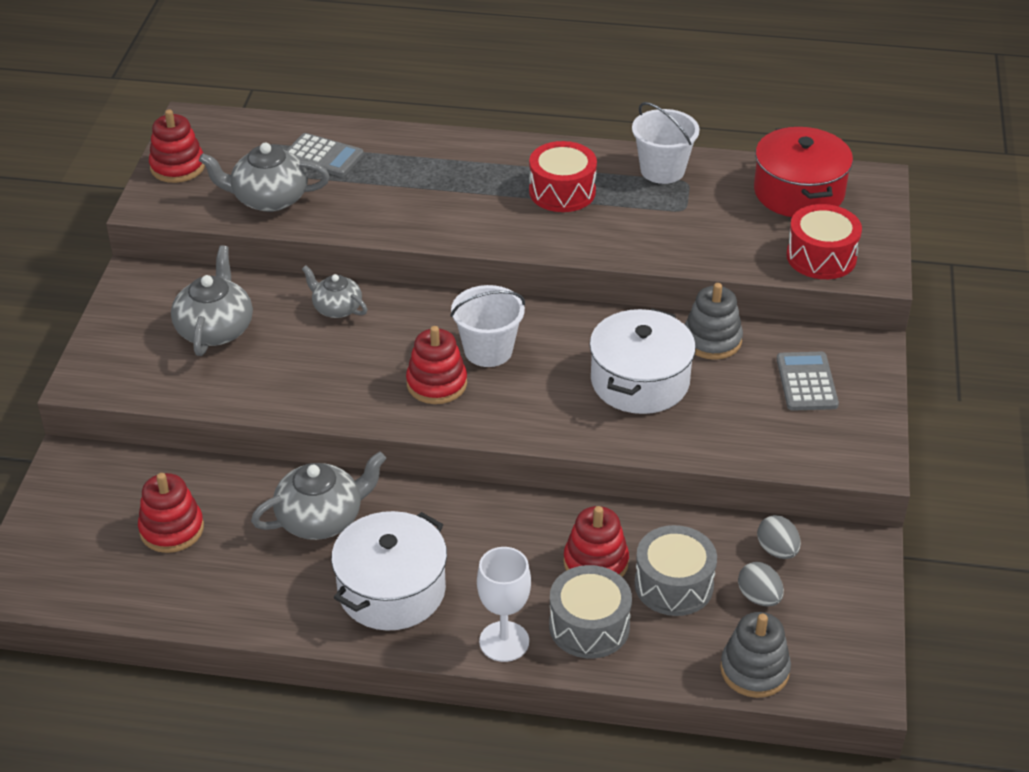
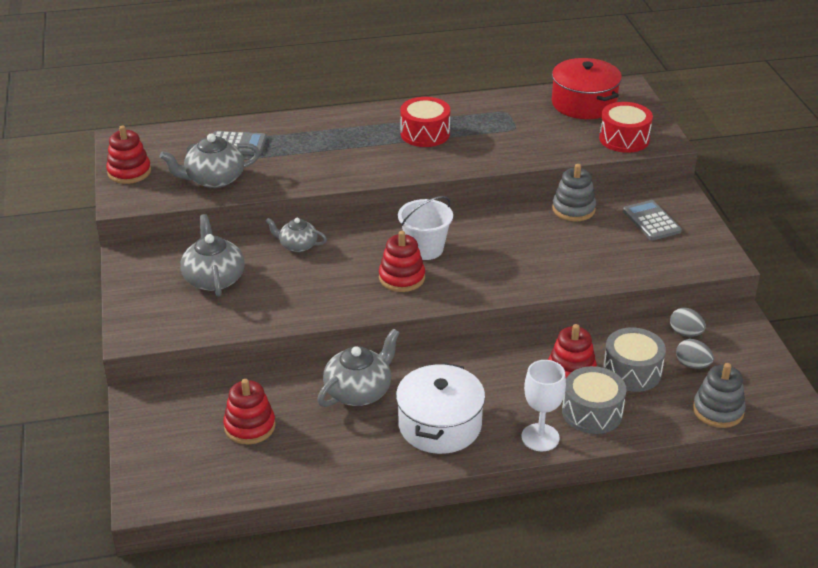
camera: 20 degrees left, 5 degrees down
(640, 381) = (542, 245): white pot -> none
(662, 170) = (485, 107): white bucket -> none

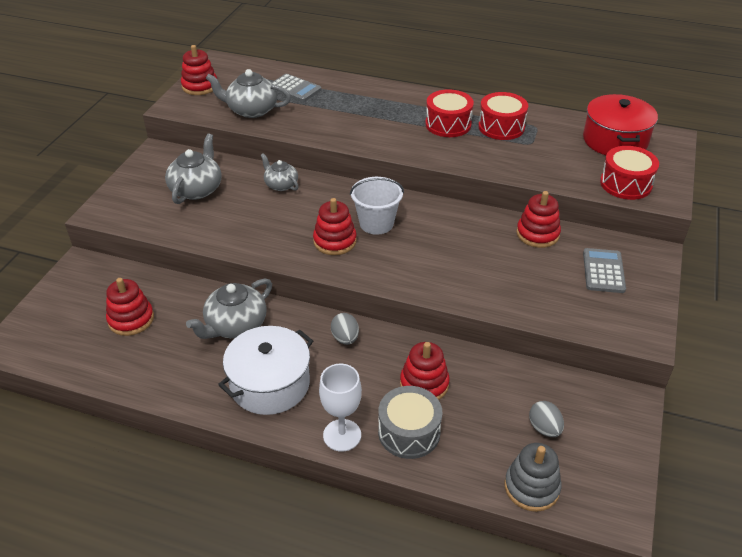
camera: 30 degrees right, 5 degrees up
(359, 391) = (235, 325): grey teapot -> grey teapot turned 150 degrees clockwise
(475, 121) = (501, 127): none -> red drum
(573, 209) = (537, 234): grey stacking toy -> red stacking toy
(632, 371) = (480, 409): grey drum -> none
(685, 333) = (564, 393): grey egg -> grey egg (345, 338)

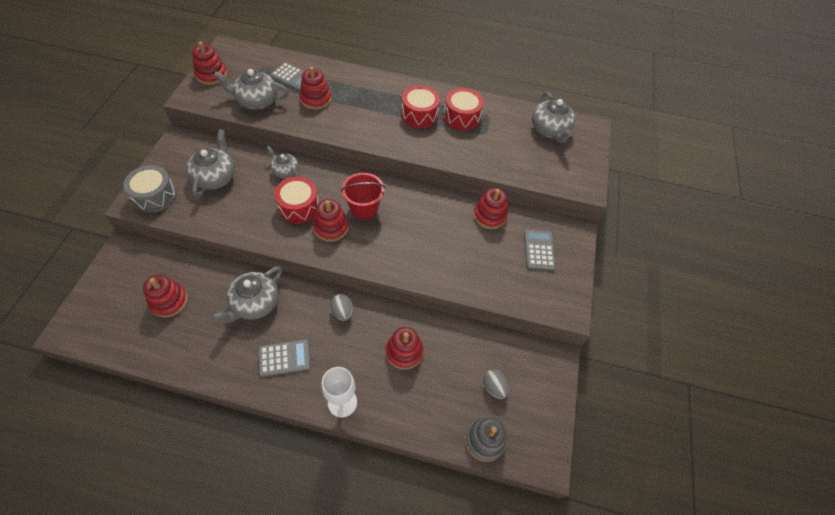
camera: 10 degrees left, 15 degrees up
(270, 384) = (284, 358): white pot -> grey calculator
(321, 109) = (316, 99): none -> red stacking toy
(376, 223) = (364, 208): white bucket -> red bucket
(409, 432) = (393, 397): grey drum -> grey drum (155, 196)
(615, 140) = (549, 130): red pot -> grey teapot
(625, 184) = (557, 173): red drum -> red drum (299, 207)

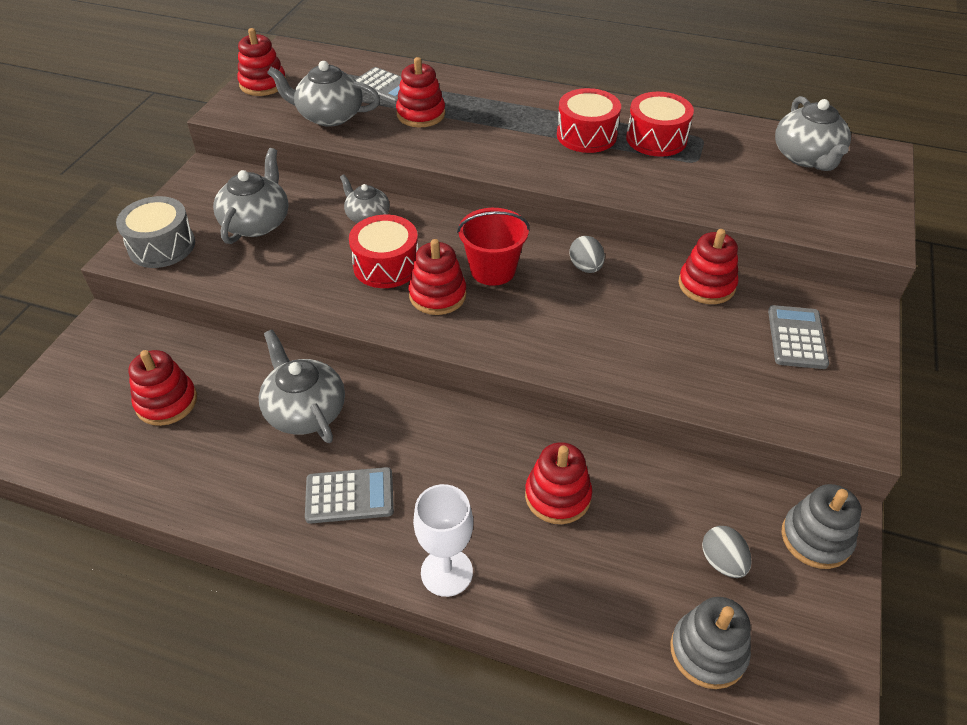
camera: 10 degrees right, 10 degrees down
(255, 303) = (305, 411): grey teapot -> grey teapot turned 105 degrees clockwise
(342, 312) = (451, 429): grey egg -> grey egg (585, 267)
(544, 370) = (816, 538): none -> grey stacking toy

